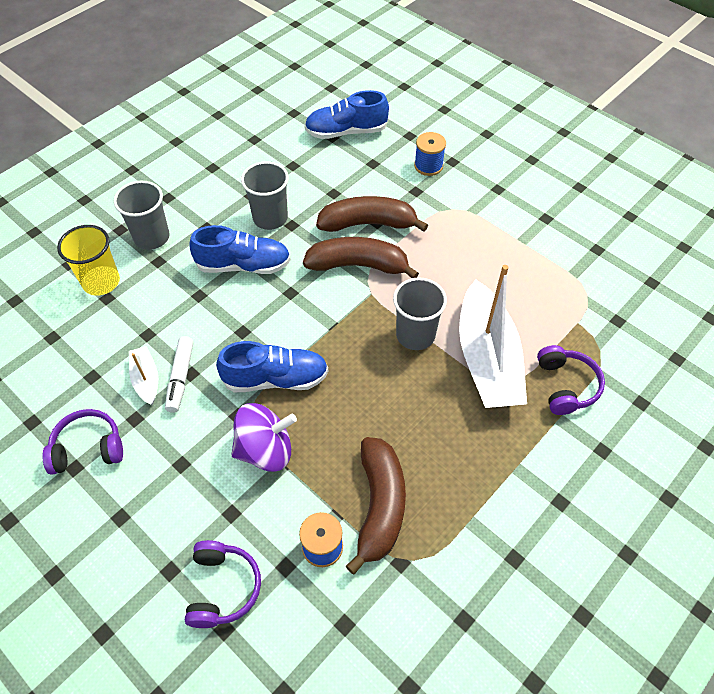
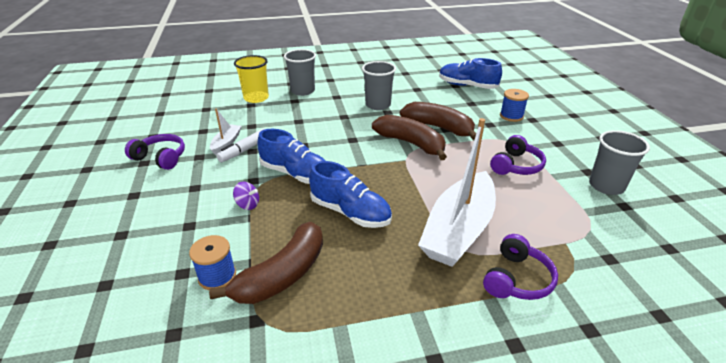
camera: 35 degrees right, 20 degrees down
(223, 588) = (134, 261): purple headphones -> purple headphones (516, 166)
(243, 265) = (338, 118): blue shoe -> blue shoe (350, 212)
(265, 450) = (248, 205): purple spinning top -> purple spinning top, size x0.50
(415, 335) = (414, 192): grey cup -> grey cup (606, 186)

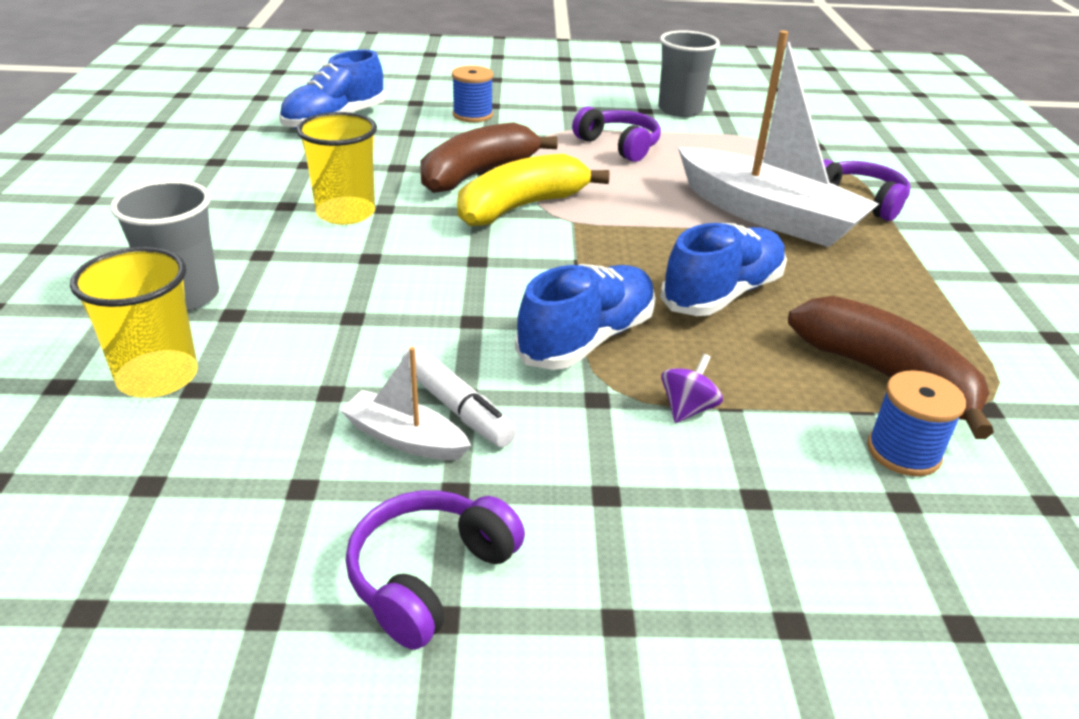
camera: 80 degrees left, 0 degrees up
(378, 105) = (345, 213): grey cup -> yellow cup
(411, 143) = (521, 207): brown banana -> yellow banana

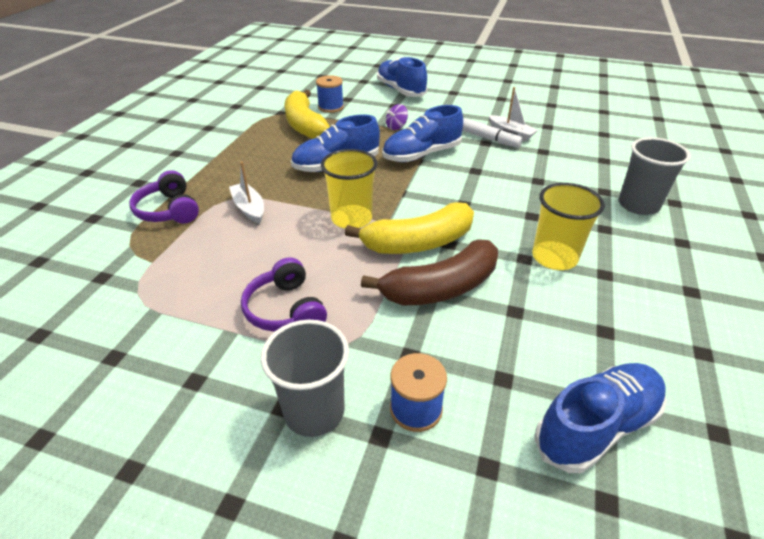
camera: 160 degrees left, 5 degrees up
(157, 377) = (624, 167): yellow cup -> yellow cup (351, 218)
(430, 576) = (504, 104): purple headphones -> none
(456, 407) = (489, 139): white marker -> white marker turned 150 degrees clockwise
(680, 110) = (153, 373): grey cup -> grey cup (314, 411)
(768, 215) = (249, 208): white boat -> white boat, size x0.45
(793, 588) = (401, 90): none -> blue shoe
(885, 376) = (305, 125): brown banana -> yellow banana

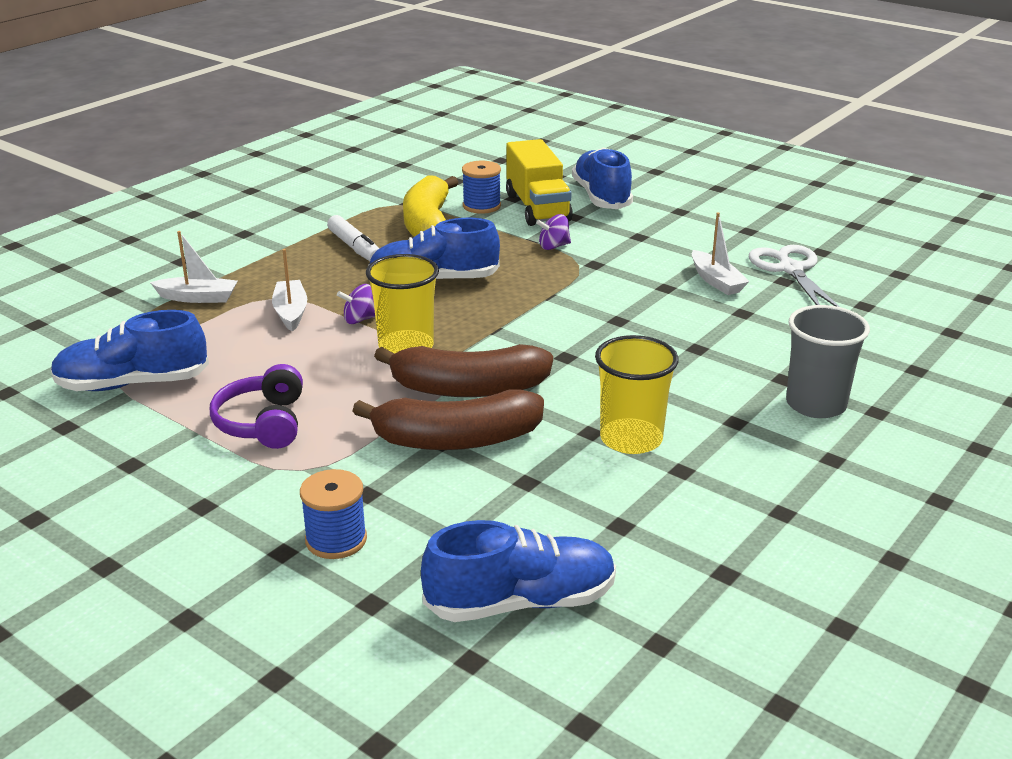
camera: 20 degrees right, 10 degrees down
(169, 210) = (198, 298): purple headphones -> white boat
(304, 204) = (360, 319): none -> purple spinning top
(314, 411) = (231, 516): grey cup -> none
(367, 103) = (537, 208): none -> yellow truck
(418, 242) = (468, 388): yellow banana -> brown banana
(422, 154) = (559, 288): blue shoe -> blue shoe (133, 384)
(489, 139) = (675, 284): white marker -> white marker (355, 248)
(545, 118) = (790, 269): none -> white scissors

